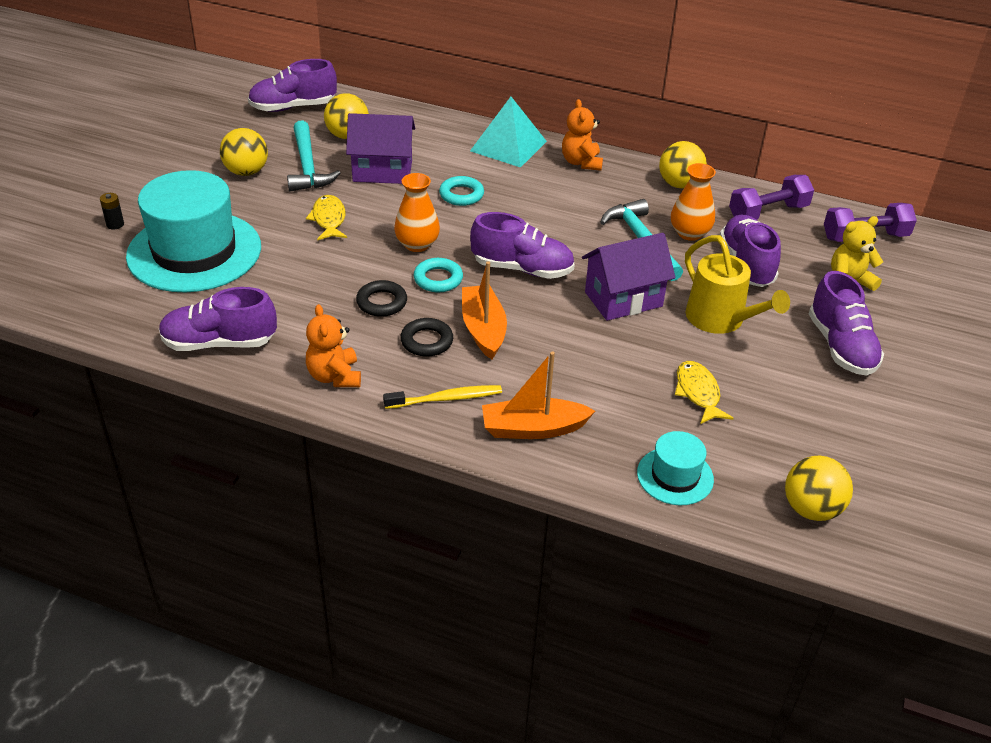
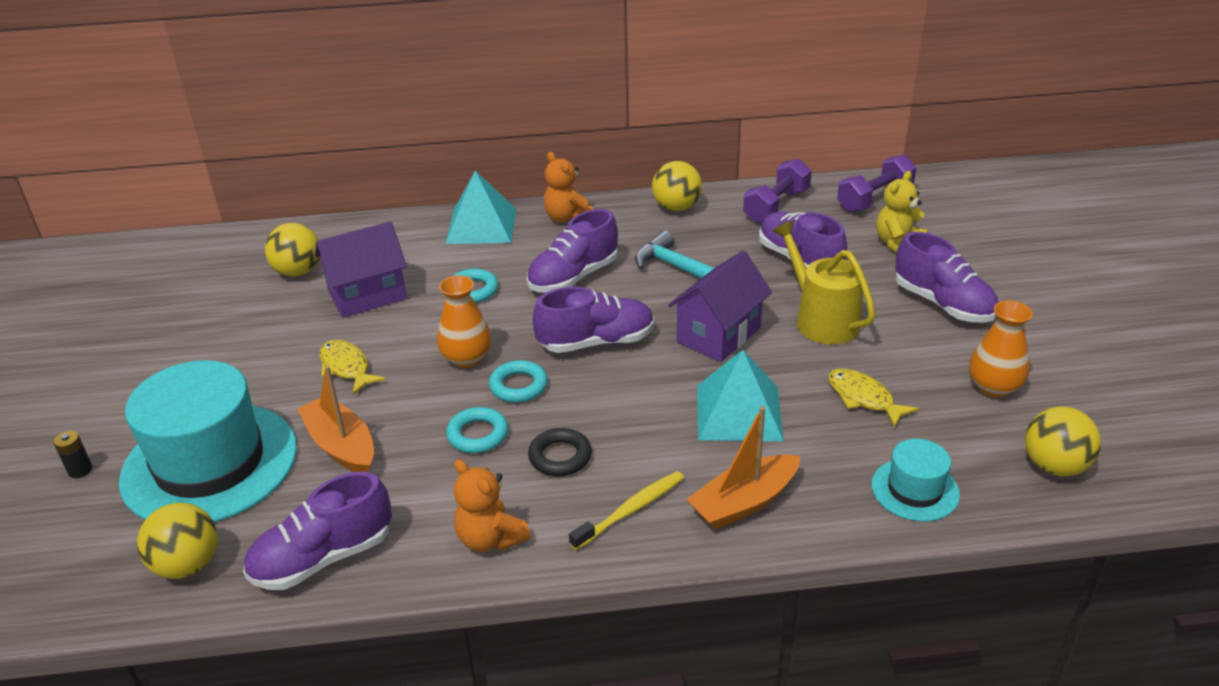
camera: 25 degrees left, 5 degrees down
(246, 172) = (207, 350): yellow ball -> yellow ball (188, 565)
(293, 107) = (211, 262): purple shoe -> purple shoe (573, 277)
(307, 166) = (277, 319): turquoise hammer -> none
(381, 302) = (478, 435): black ring -> turquoise ring
(483, 329) = (608, 420): orange boat -> orange boat (341, 446)
(587, 363) = (738, 412): none -> turquoise pyramid
(689, 233) = (724, 249): orange vase -> orange vase (994, 387)
(720, 319) = (822, 320): yellow watering can -> yellow watering can turned 150 degrees counterclockwise

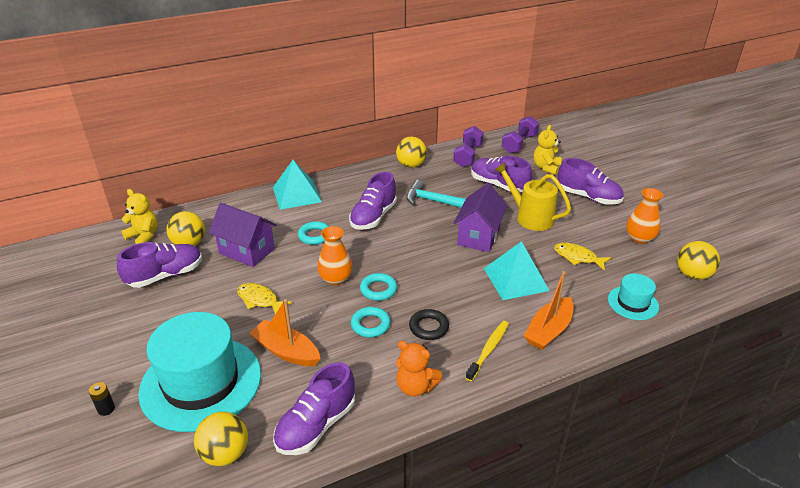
camera: 20 degrees left, 0 degrees up
(247, 251) = (144, 236): none -> yellow teddy bear
(367, 295) = (247, 251): purple house -> purple house turned 75 degrees clockwise
(567, 218) = (348, 181): orange teddy bear -> none
(596, 342) = (410, 254): purple shoe -> purple shoe (165, 275)

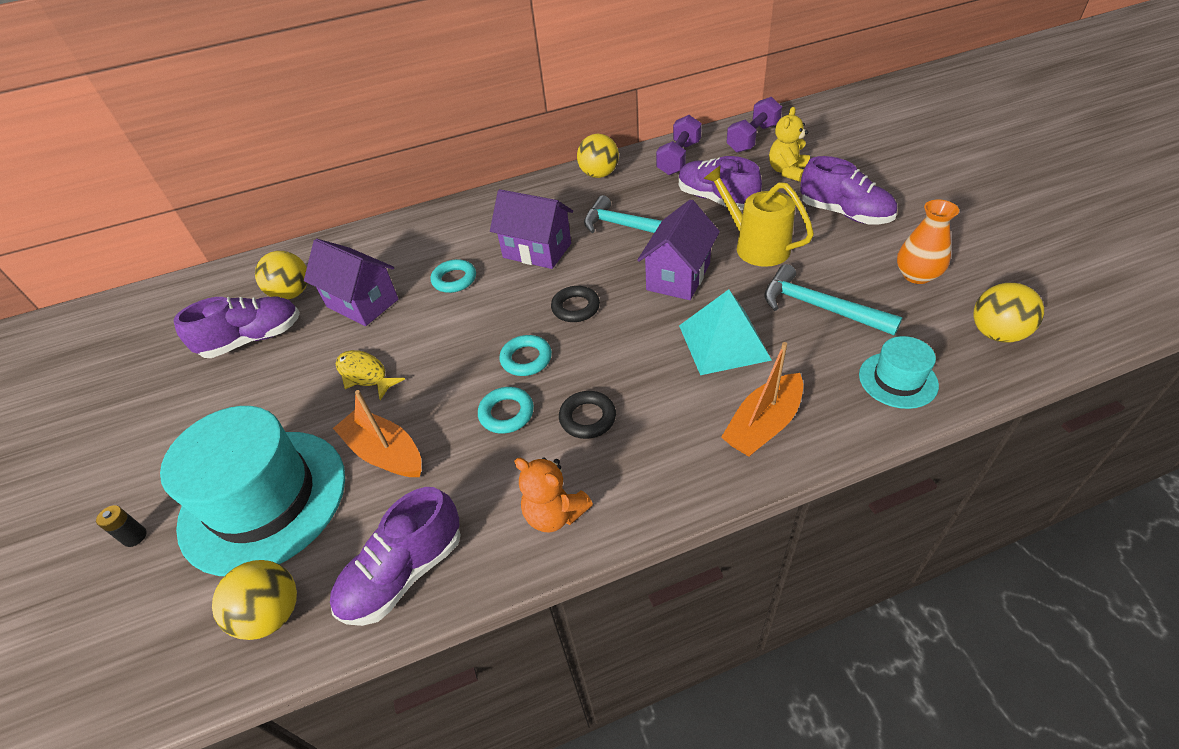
camera: 10 degrees right, 10 degrees up
(144, 236) = (239, 283): yellow teddy bear -> none
(297, 194) = (442, 221): turquoise pyramid -> none
(335, 279) = (471, 343): orange vase -> none
(373, 217) = (537, 250): purple shoe -> purple house
(408, 256) = (575, 307): none -> black ring
(488, 350) = (669, 455): yellow toothbrush -> none
(577, 257) = (819, 307): yellow fish -> turquoise hammer

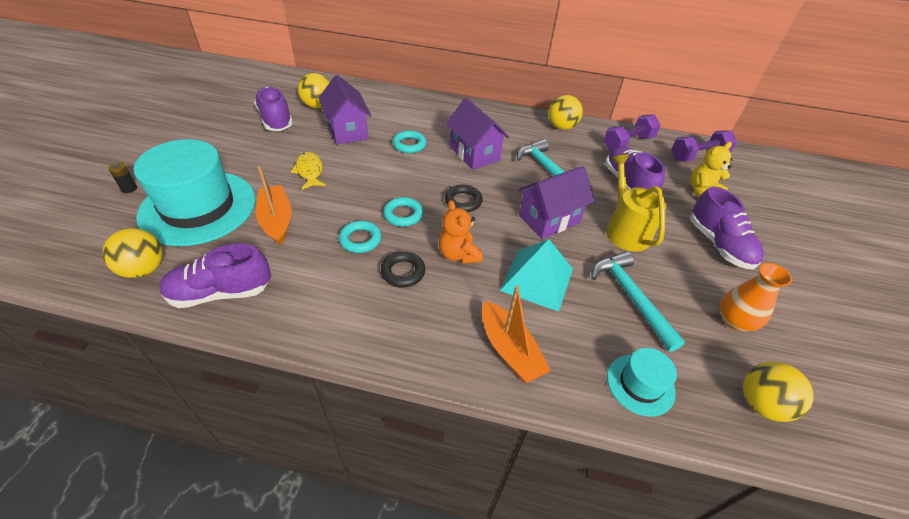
camera: 25 degrees right, 0 degrees up
(253, 339) = (276, 120): purple shoe -> purple shoe turned 120 degrees counterclockwise
(554, 514) = (327, 316): orange teddy bear -> orange teddy bear (458, 254)
(763, 425) = (509, 349): orange boat -> orange boat turned 105 degrees counterclockwise

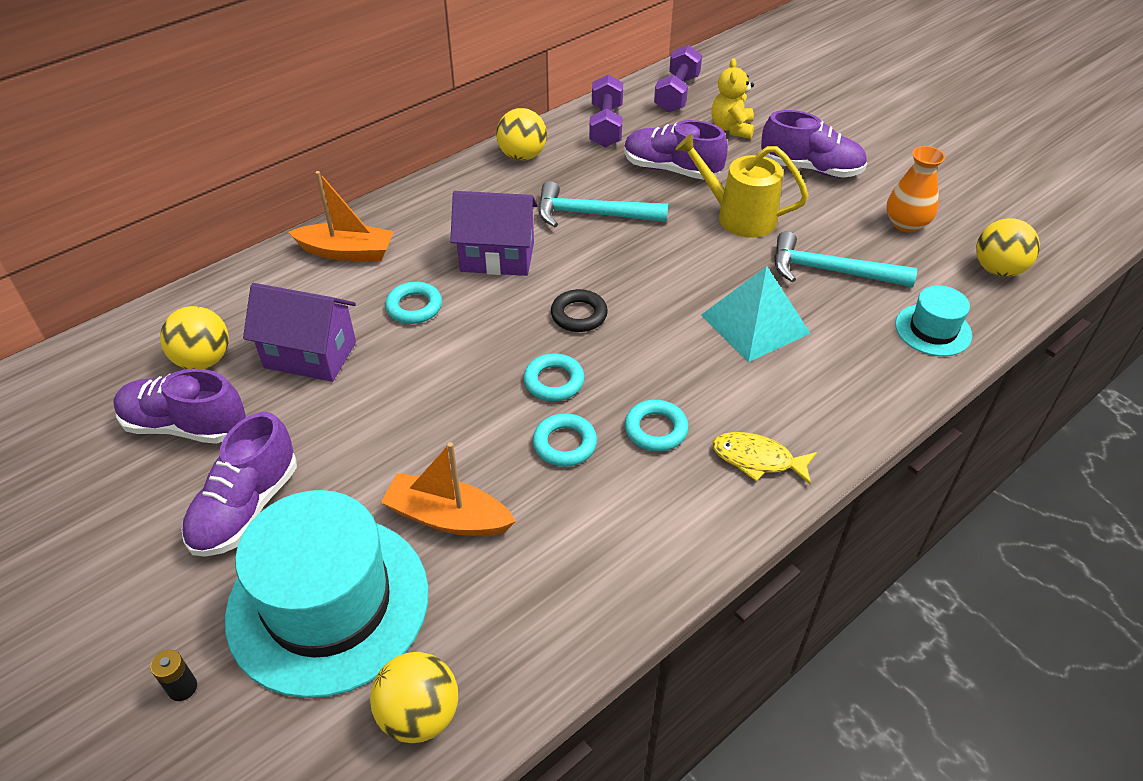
camera: 50 degrees left, 0 degrees up
(221, 292) = (546, 632): purple shoe -> purple shoe (246, 508)
(309, 171) = (368, 437): yellow fish -> yellow fish (757, 459)
(403, 272) = (656, 429): black ring -> turquoise ring
(458, 254) = (667, 366): orange teddy bear -> none
(509, 349) = (832, 398): orange boat -> orange boat (347, 252)
(549, 219) = (674, 262): purple house -> none

